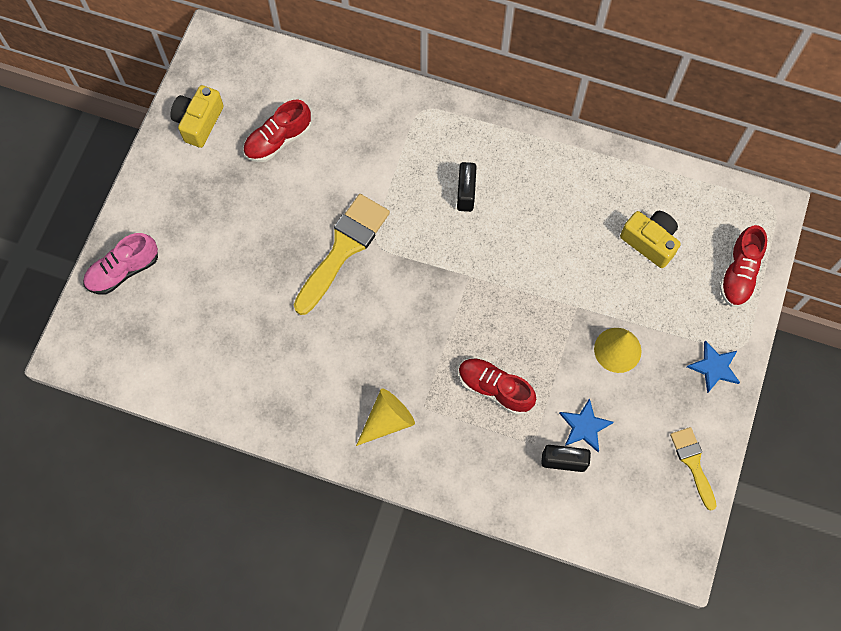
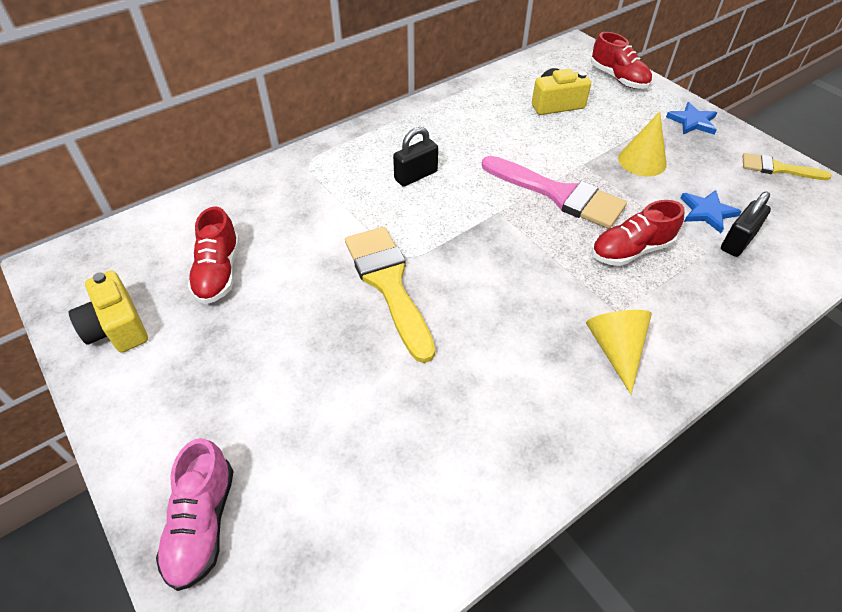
camera: 55 degrees left, 20 degrees down
(466, 193) = (416, 175): black padlock -> black padlock turned 75 degrees counterclockwise
(522, 307) = (558, 194): none -> pink brush

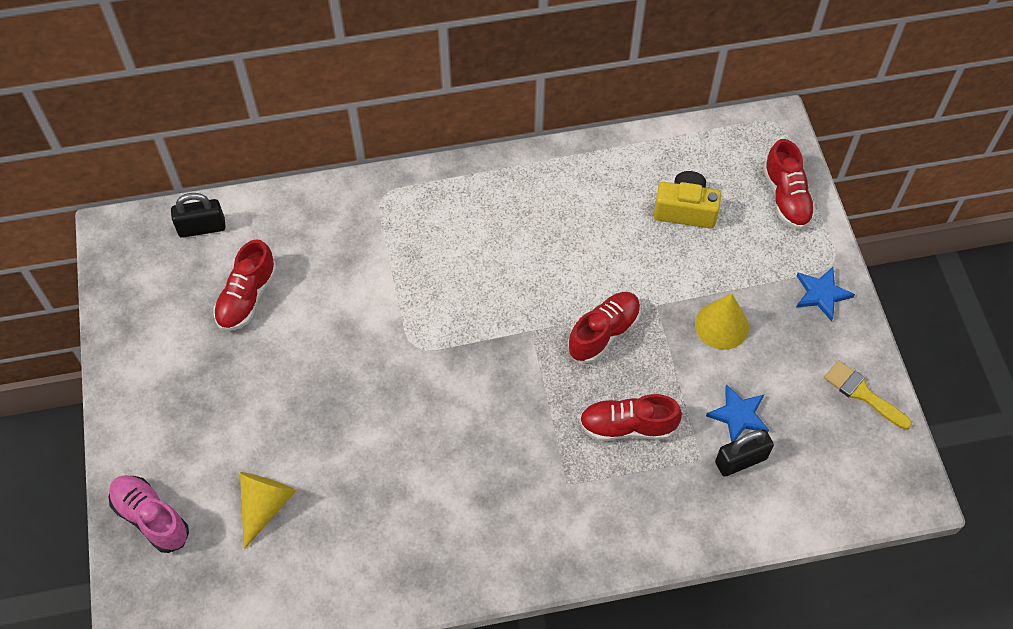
camera: 25 degrees right, 10 degrees up
(117, 327) = (147, 321): yellow camera -> none
(202, 523) = (151, 518): pink shoe -> pink shoe turned 105 degrees clockwise
(388, 284) = (384, 370): yellow brush -> none
(416, 175) = (477, 253): black padlock -> black padlock (202, 228)
(558, 194) = (603, 333): pink brush -> red shoe
(615, 350) = (538, 518): yellow cone -> yellow cone (265, 505)

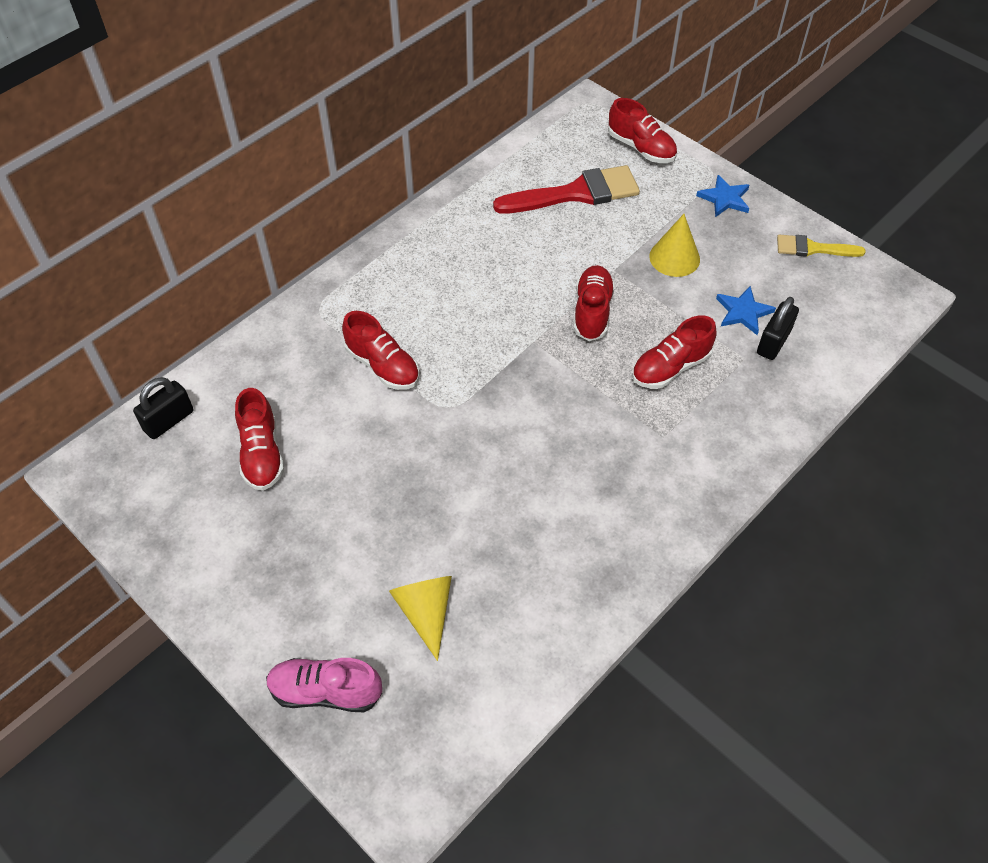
camera: 35 degrees left, 5 degrees down
(393, 278) = (382, 366): none -> red shoe
(685, 210) = (575, 193): yellow camera -> red brush

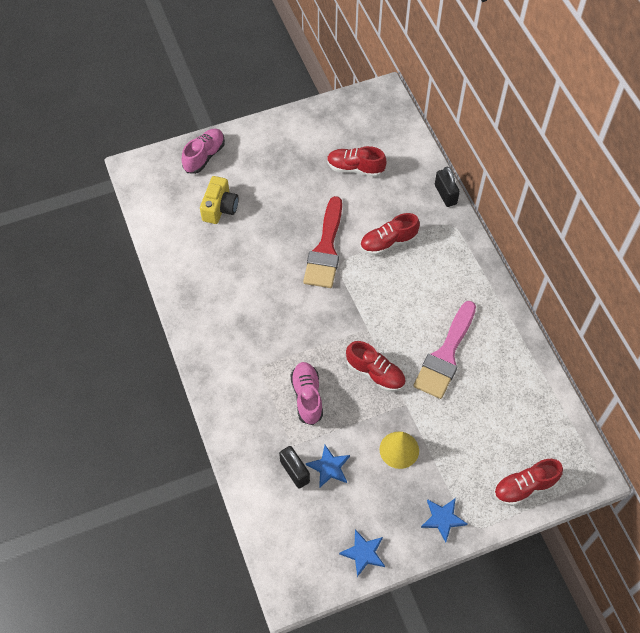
camera: 115 degrees right, 5 degrees up
(169, 421) = (399, 134): black padlock -> black padlock (445, 194)
(425, 612) = (220, 208): yellow cone -> yellow camera
(524, 254) = (445, 355): none -> pink brush
(575, 193) = (492, 415): red brush -> red brush (325, 249)
(670, 367) = (307, 397): red shoe -> pink shoe
(813, 248) = (363, 553): yellow brush -> blue star

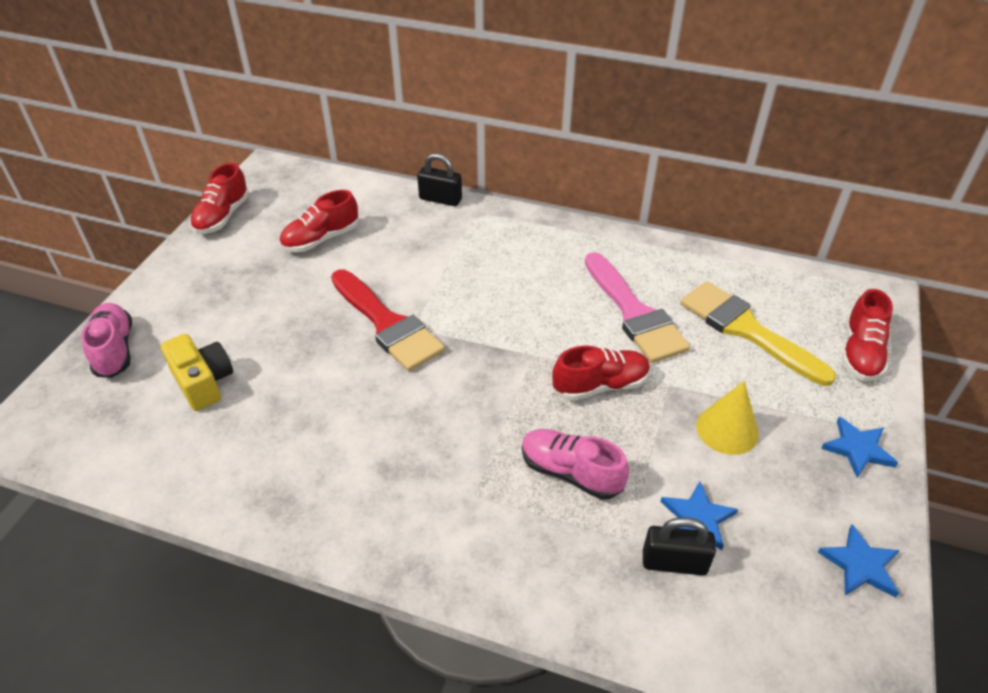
camera: 50 degrees left, 15 degrees down
(388, 242) = (443, 271): red shoe -> red shoe (222, 216)
(487, 418) = (746, 330): none -> yellow brush

